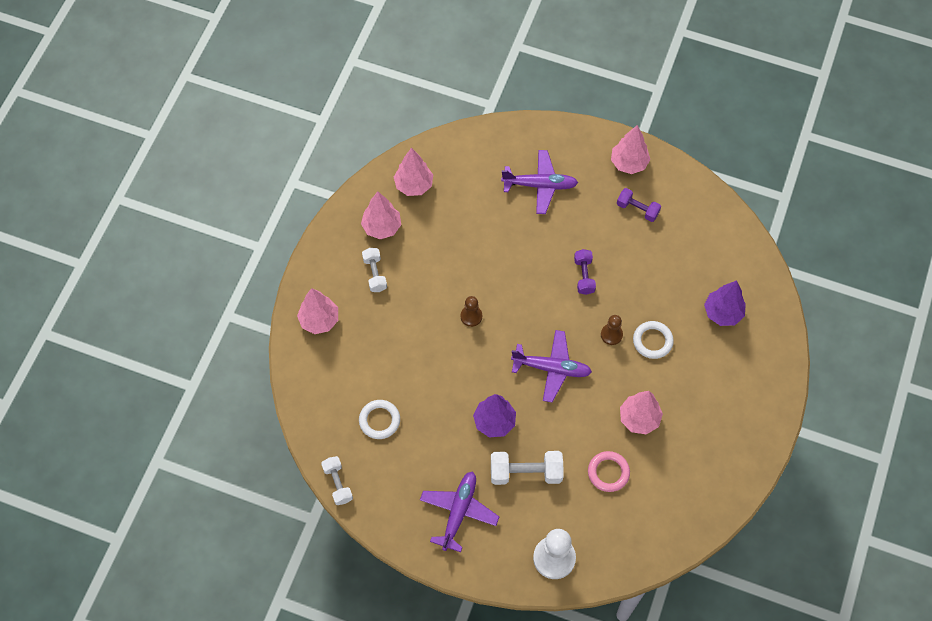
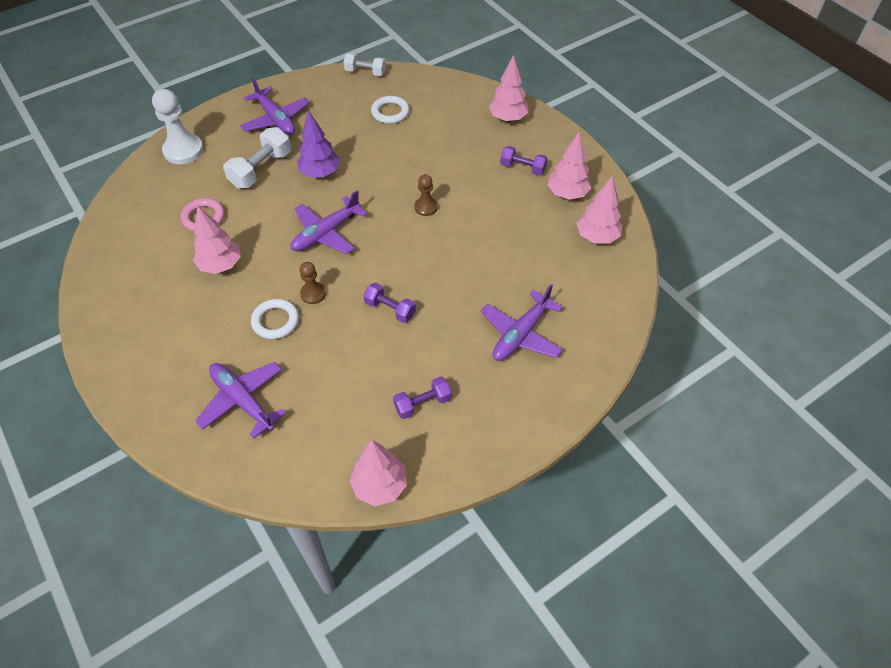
camera: 125 degrees right, 10 degrees down
(375, 274) = (522, 168): white dumbbell -> purple dumbbell
(628, 163) = (485, 434): pink tree -> pink tree (380, 486)
(722, 313) = (242, 400): purple tree -> purple plane

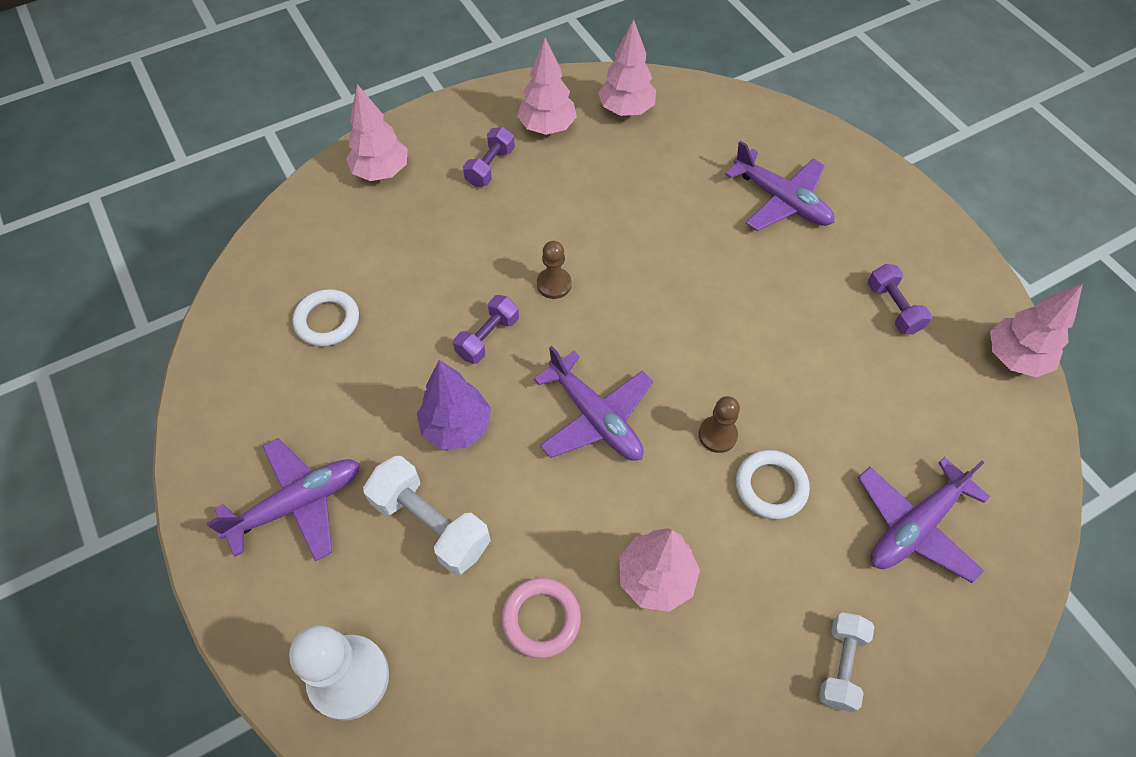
camera: 85 degrees left, 5 degrees up
(365, 72) = (205, 354): white dumbbell -> white dumbbell (840, 665)
(390, 309) = (745, 337): purple dumbbell -> purple dumbbell (487, 337)

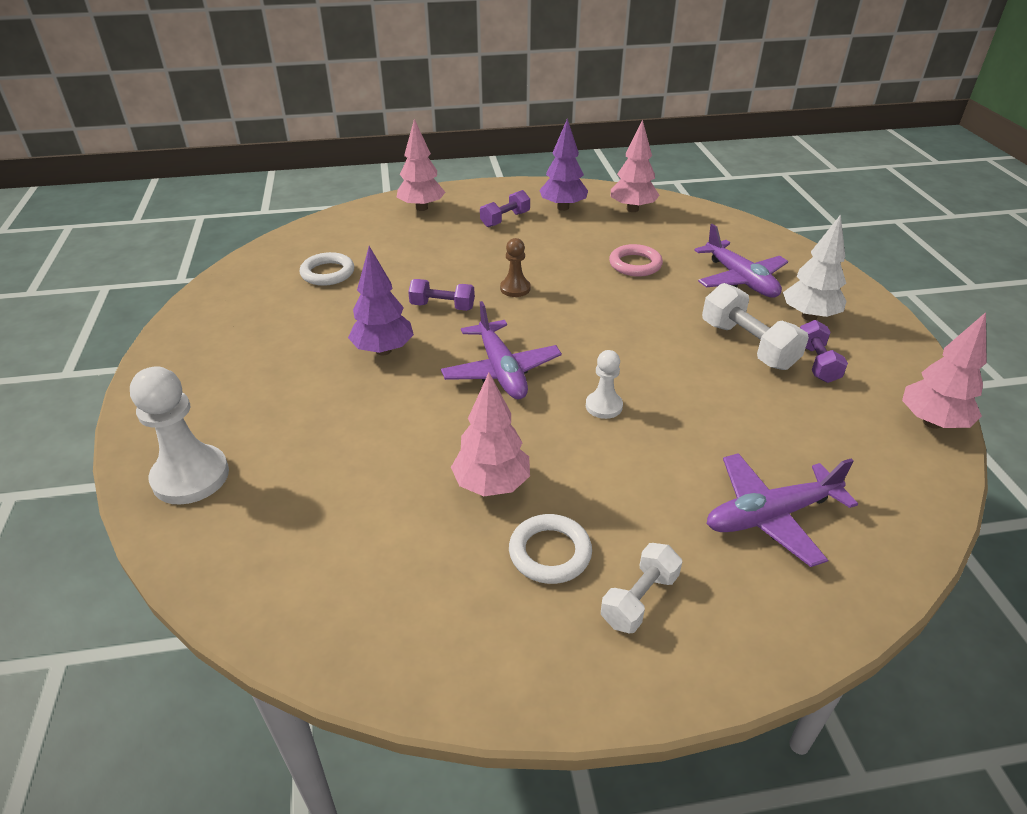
camera: 20 degrees right, 20 degrees down
(298, 503) = (231, 364): purple plane -> none
(431, 524) = (323, 401): white dumbbell -> white dumbbell (748, 345)
(487, 337) = (442, 306): purple dumbbell -> purple dumbbell turned 45 degrees clockwise
(541, 619) = (373, 484): pink ring -> pink ring (635, 264)
(547, 127) = (563, 207): pink tree -> purple tree
(717, 435) = (604, 406): brown pawn -> white pawn
(770, 486) = (636, 451): white ring -> white ring (550, 552)
(865, 239) = (809, 316): none -> white tree

